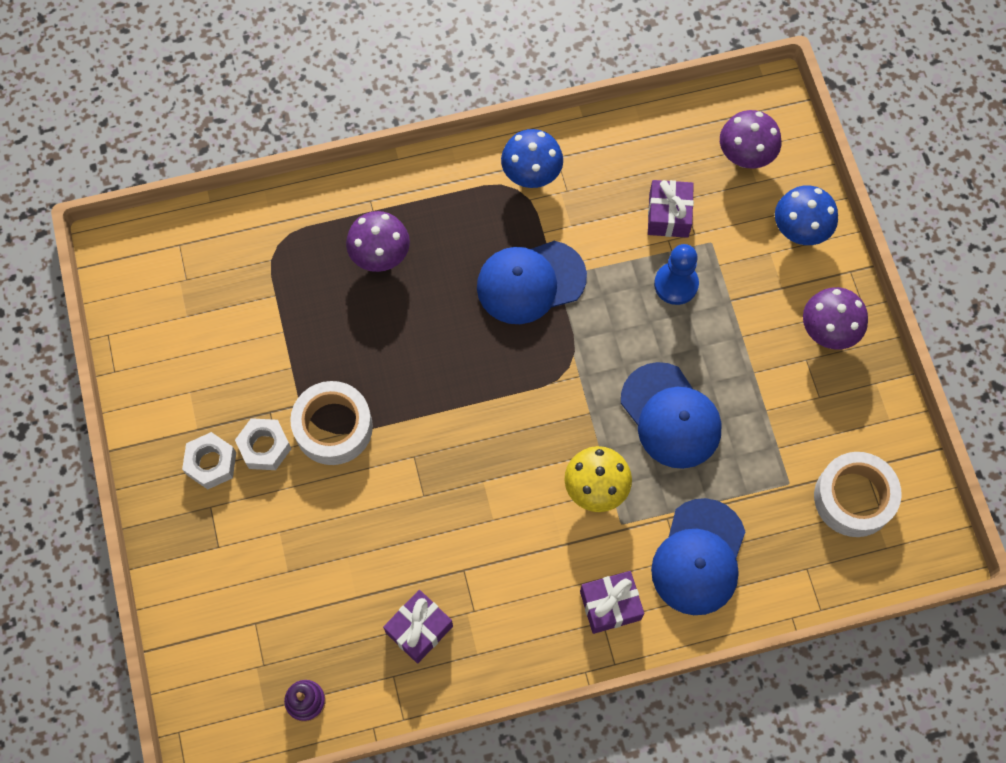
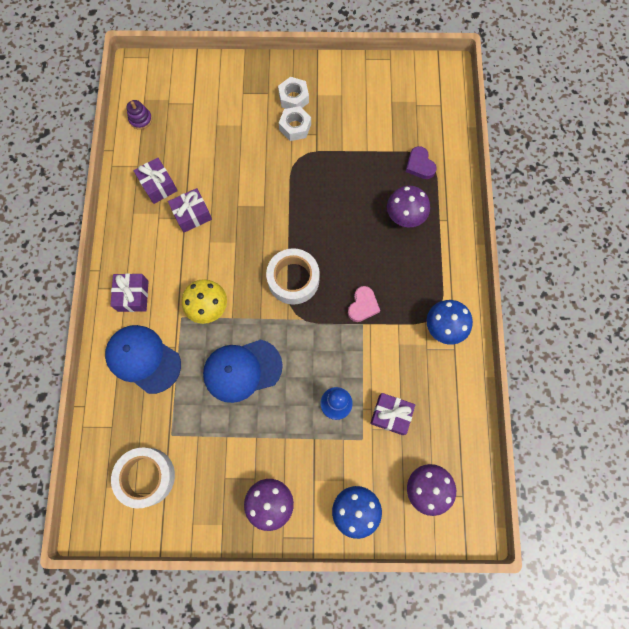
camera: 105 degrees right, 5 degrees up
(290, 253) = (419, 165): none -> purple heart
(333, 427) = (296, 166): white tape -> white tape (293, 279)
(455, 559) = (192, 215): none -> purple gift
(530, 282) = (363, 306): blue cap -> pink heart

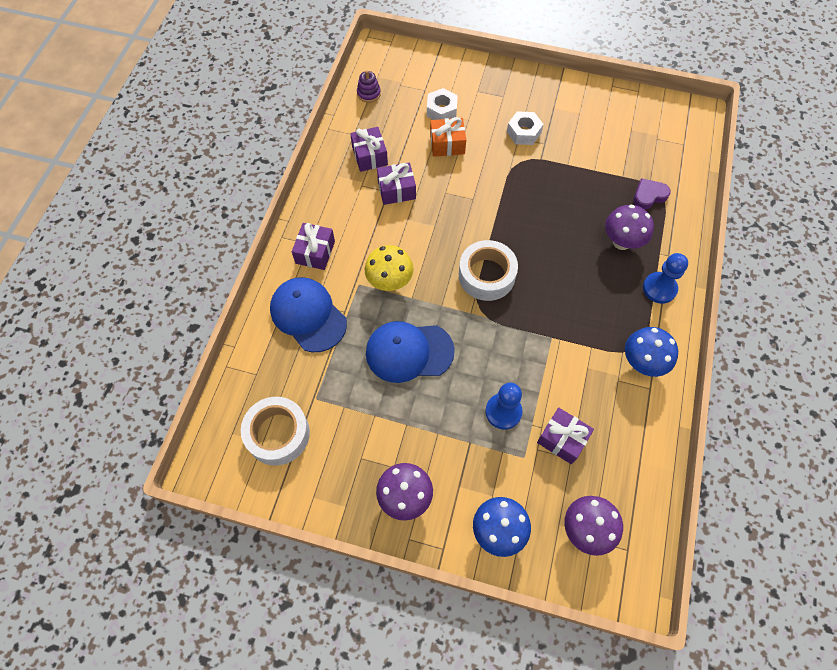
camera: 15 degrees right, 10 degrees down
(227, 156) = (447, 144): none -> orange gift
(293, 98) = (528, 106): white nut -> white nut (441, 110)
(363, 306) = (556, 319): pink heart -> none
(419, 165) = (649, 196): purple heart -> purple heart turned 75 degrees clockwise
(445, 254) = (659, 288): none -> blue pawn

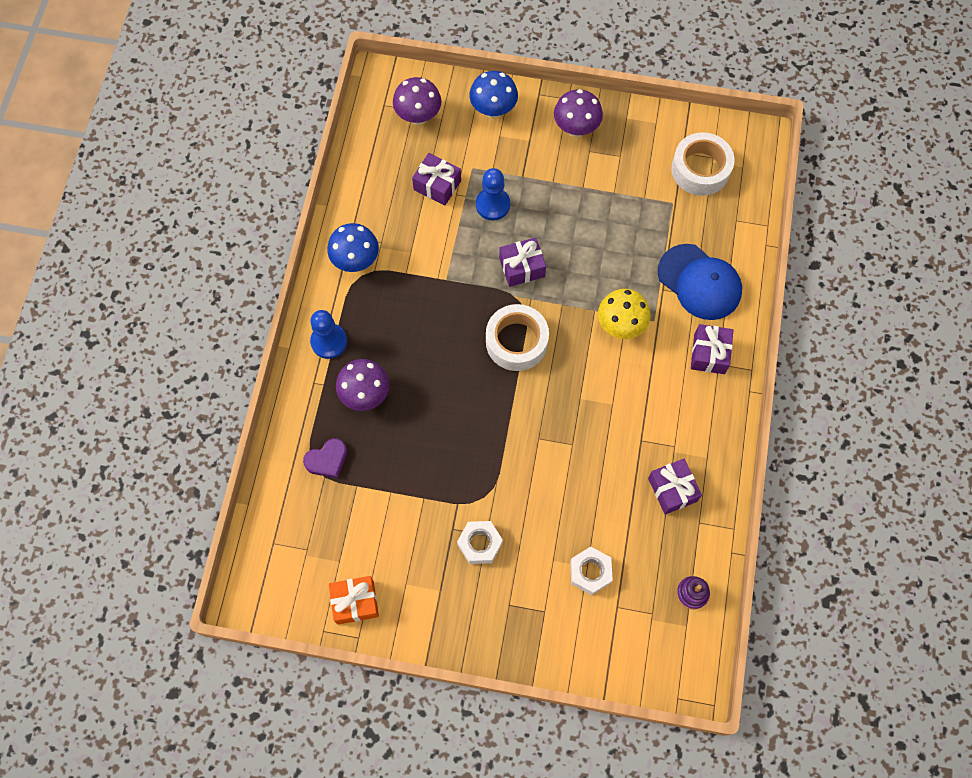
camera: 175 degrees right, 5 degrees up
(396, 190) = (631, 442): purple gift -> purple gift (522, 267)
(409, 352) = (590, 253): blue cap -> none
(447, 144) = (577, 516): orange gift -> orange gift (355, 602)

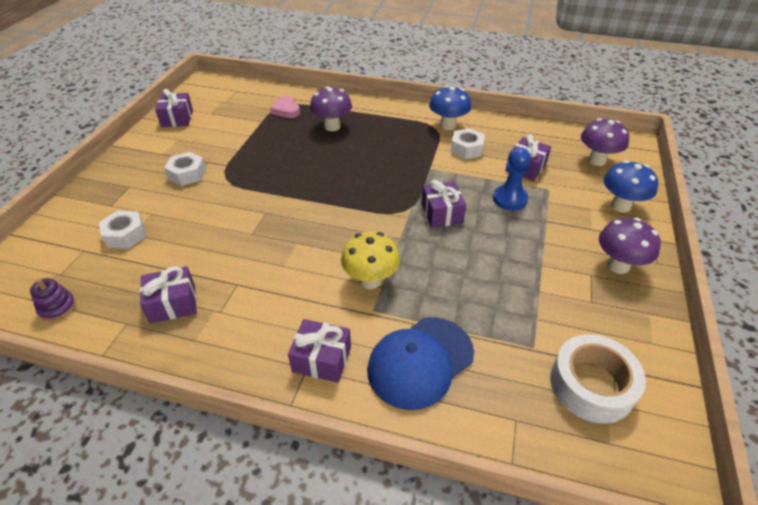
camera: 95 degrees right, 25 degrees down
(327, 460) = (286, 110): purple heart -> pink heart
(329, 342) = (379, 113): blue pawn -> none
(355, 602) = (177, 118): orange gift -> purple gift
(405, 241) = (466, 149): none -> white nut
(516, 342) = (364, 205): white tape -> none

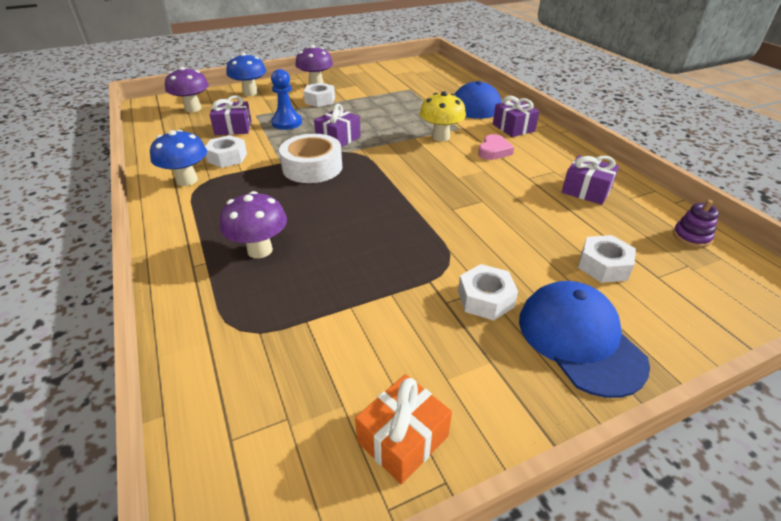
camera: 130 degrees left, 5 degrees down
(122, 185) = (579, 340): none -> blue cap
(177, 118) = (403, 439): purple gift -> orange gift
(286, 110) = (252, 316): pink heart -> pink heart (494, 151)
(555, 245) = (320, 100): none -> white nut
(591, 385) = (411, 76): white tape -> white tape (312, 167)

